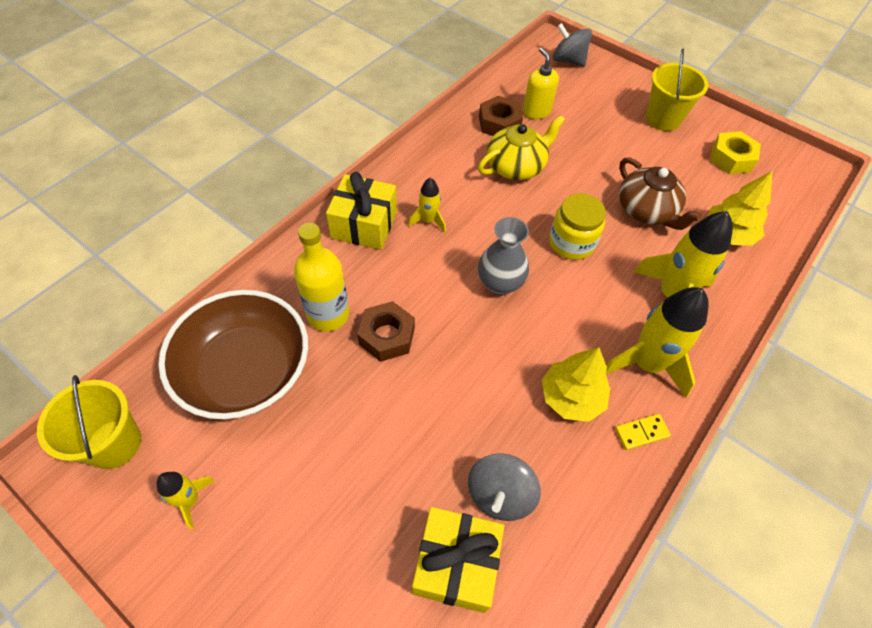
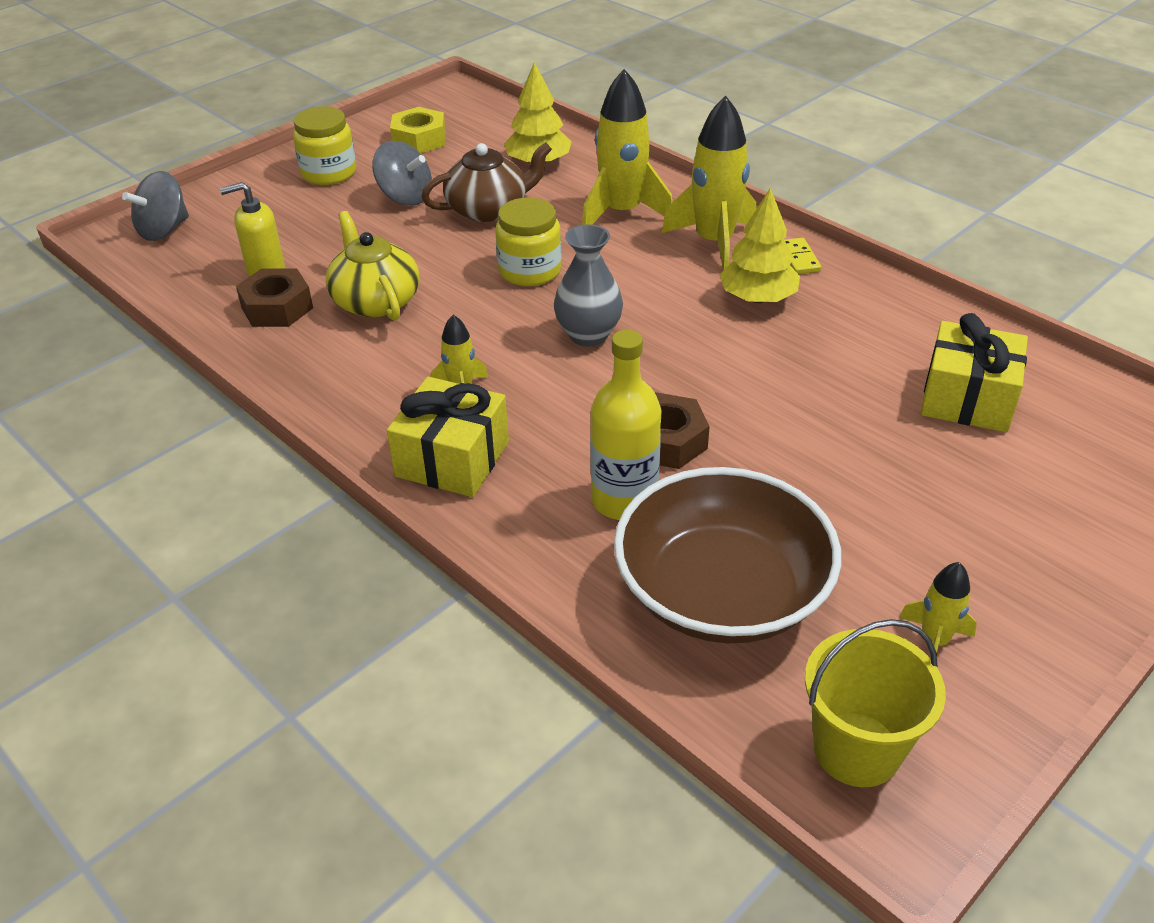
camera: 80 degrees left, 15 degrees down
(500, 495) = (883, 361): grey spinning top -> grey spinning top (405, 197)
(663, 119) = (329, 173): yellow bucket -> yellow jar

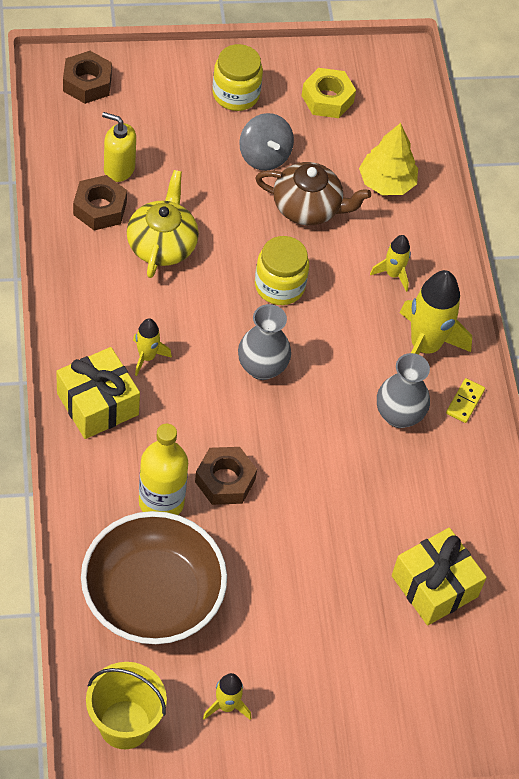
camera: 30 degrees right, 15 degrees up
(164, 230) = (87, 83): grey spinning top -> brown nut
(622, 213) = (393, 274): yellow rocket -> yellow rocket, size x0.52
(758, 298) = (398, 415): yellow tree -> grey vase

